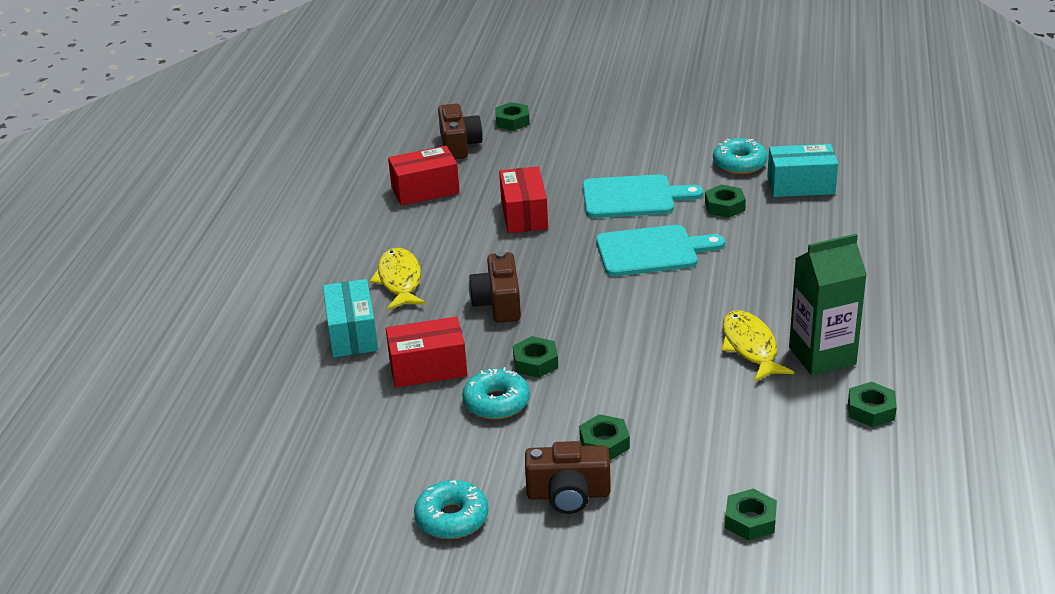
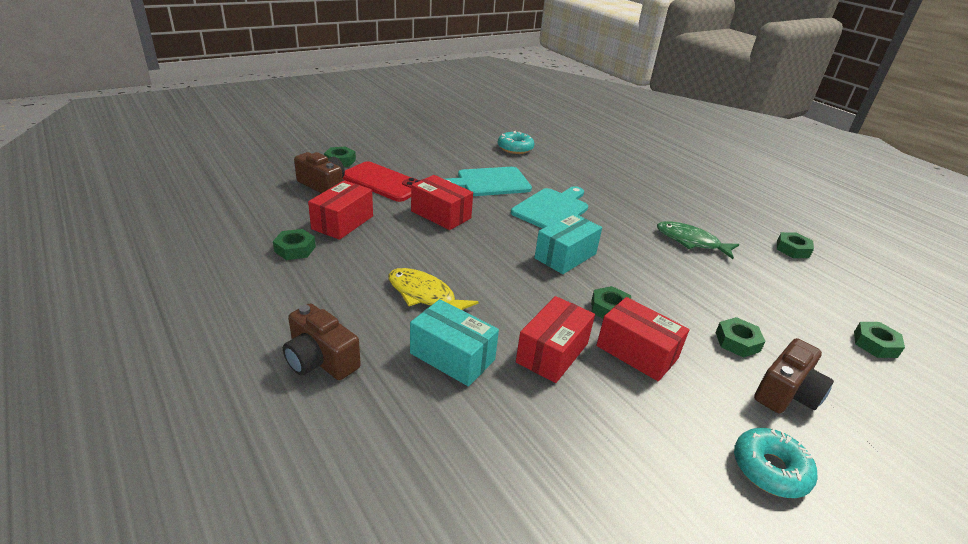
camera: 50 degrees left, 0 degrees up
(496, 402) = (637, 352): turquoise donut -> red box
(498, 303) = (520, 279): brown camera -> brown camera (320, 360)
(520, 160) = (382, 182): none -> red phone
(633, 197) = (490, 182): turquoise cutting board -> turquoise cutting board turned 150 degrees counterclockwise
(724, 206) = (546, 172): green nut -> green nut (295, 249)
(750, 347) = (691, 241): yellow fish -> green fish
(801, 185) = (562, 150): turquoise box -> turquoise box (565, 256)
(822, 356) = (725, 231): green carton -> none

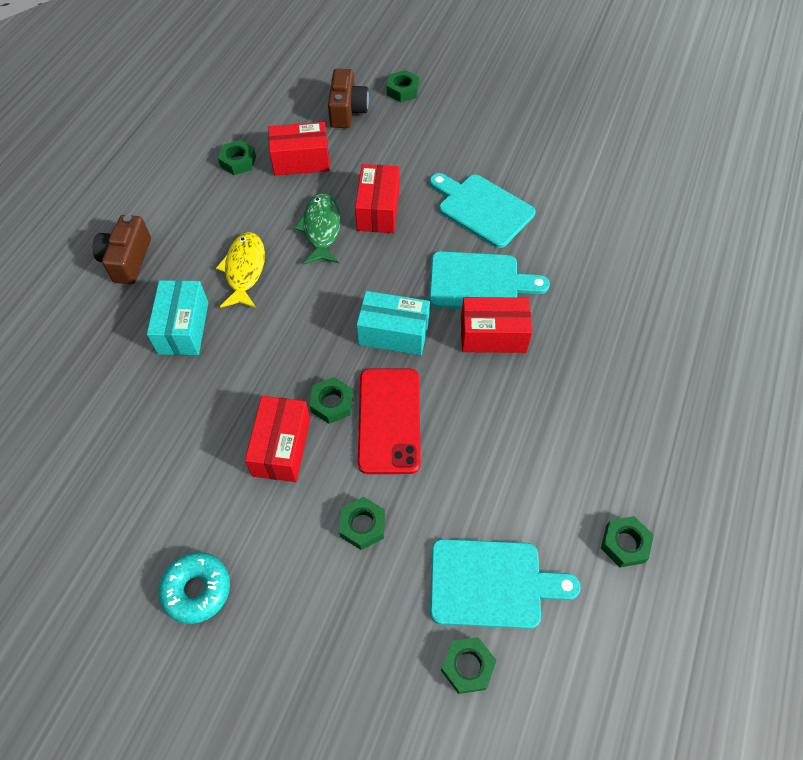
camera: 60 degrees right, 25 degrees up
(382, 182) = (395, 140): red phone -> red phone (389, 420)
(515, 148) = (591, 186): turquoise donut -> none
(552, 353) = (235, 388): red box -> red box (493, 335)
(691, 241) = (534, 430): green fish -> green fish (321, 229)
(786, 393) = (310, 586): brown camera -> none
(808, 306) = (492, 583): none -> turquoise cutting board

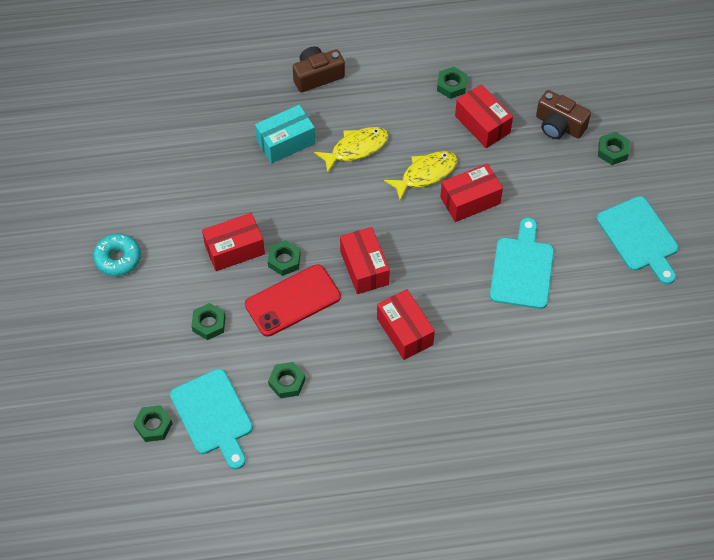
camera: 60 degrees right, 0 degrees up
(321, 229) = (425, 174): green fish -> yellow fish
(347, 111) = (559, 125): brown camera -> brown camera turned 60 degrees clockwise
(393, 333) = (364, 268): turquoise box -> red box
(479, 282) = (447, 300): turquoise cutting board -> turquoise cutting board (639, 237)
(625, 544) = (287, 484): green nut -> green nut (287, 382)

